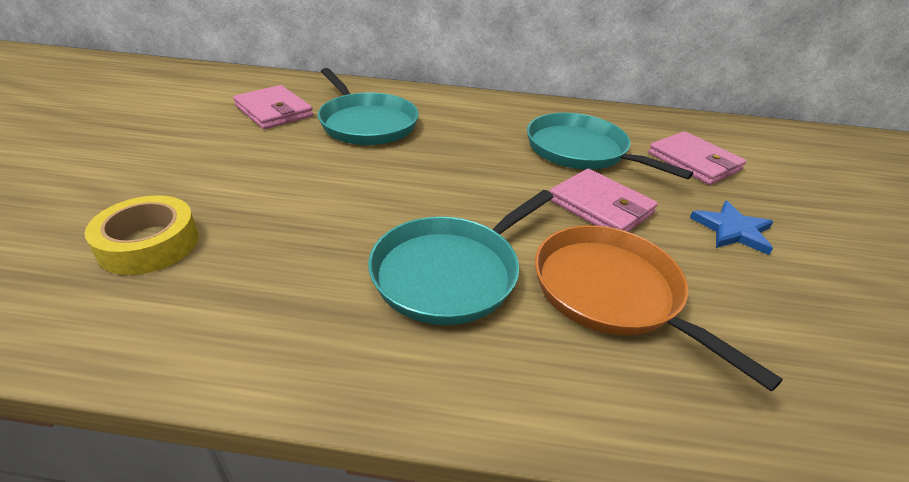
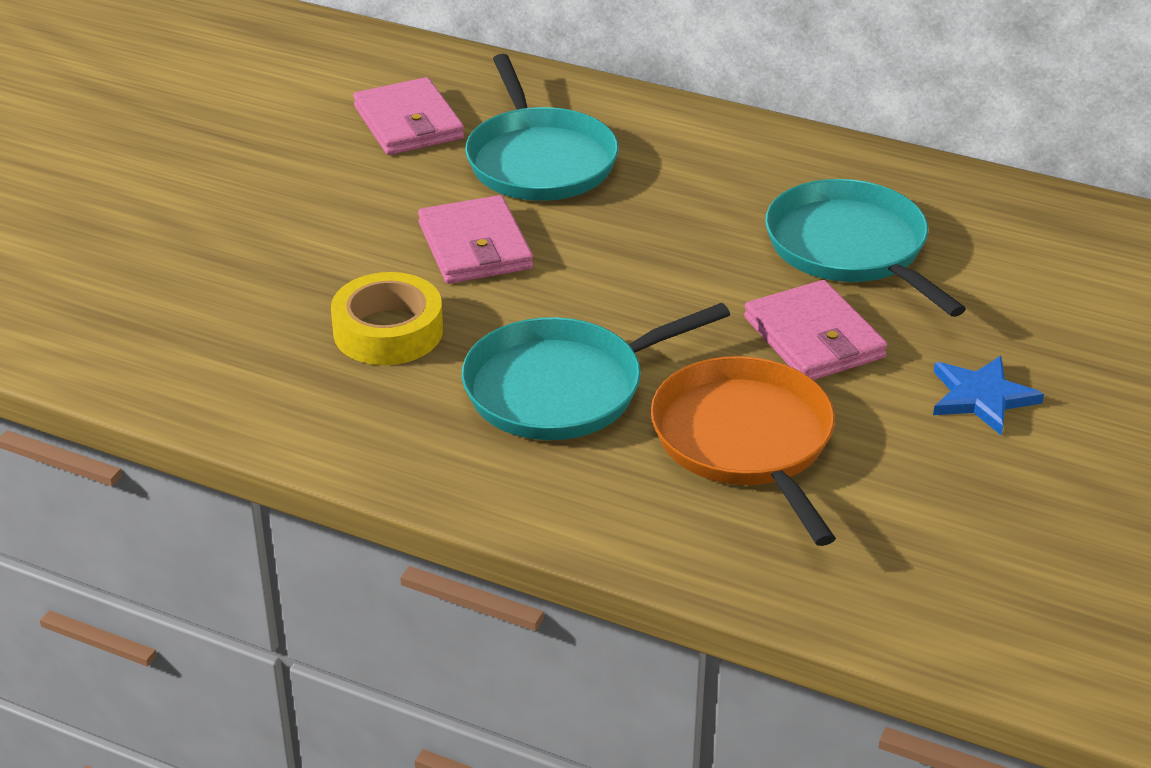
camera: 20 degrees right, 0 degrees up
(149, 244) = (231, 302): yellow tape -> yellow tape (388, 331)
(694, 162) = (1026, 290): pink wallet -> pink wallet (475, 246)

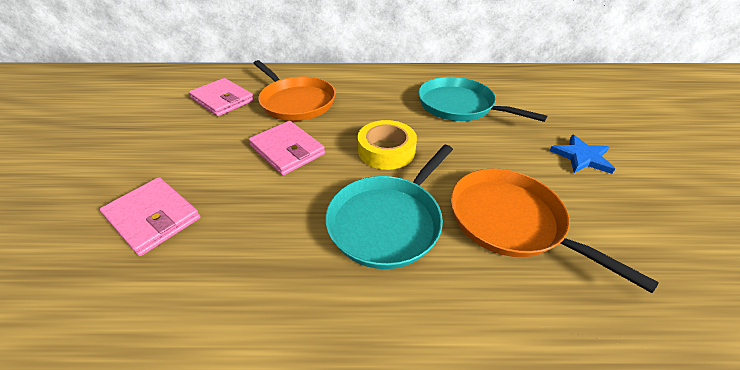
camera: 25 degrees left, 5 degrees up
(388, 331) = (261, 217): yellow tape -> yellow tape (386, 151)
(539, 160) = (296, 102): turquoise pan -> orange pan
(814, 338) = (484, 150): pink wallet -> pink wallet (153, 217)

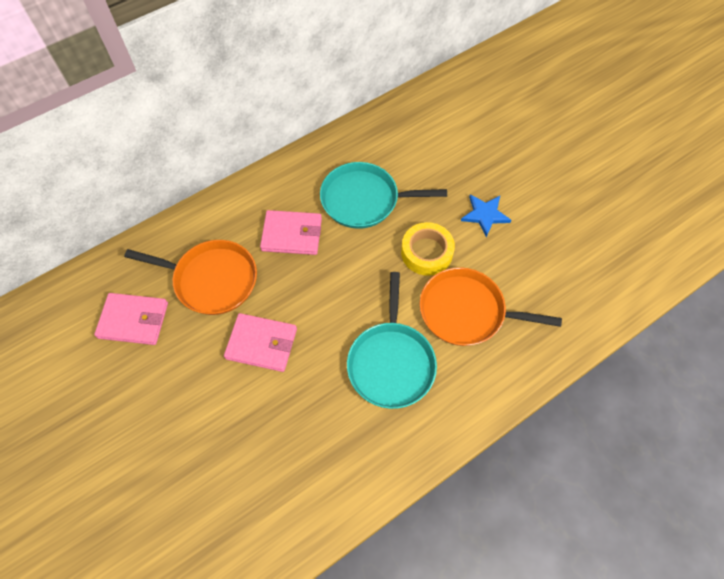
camera: 35 degrees left, 20 degrees up
(153, 217) = (224, 470): pink wallet -> pink wallet (292, 234)
(386, 151) = (342, 294): yellow tape -> yellow tape (426, 252)

